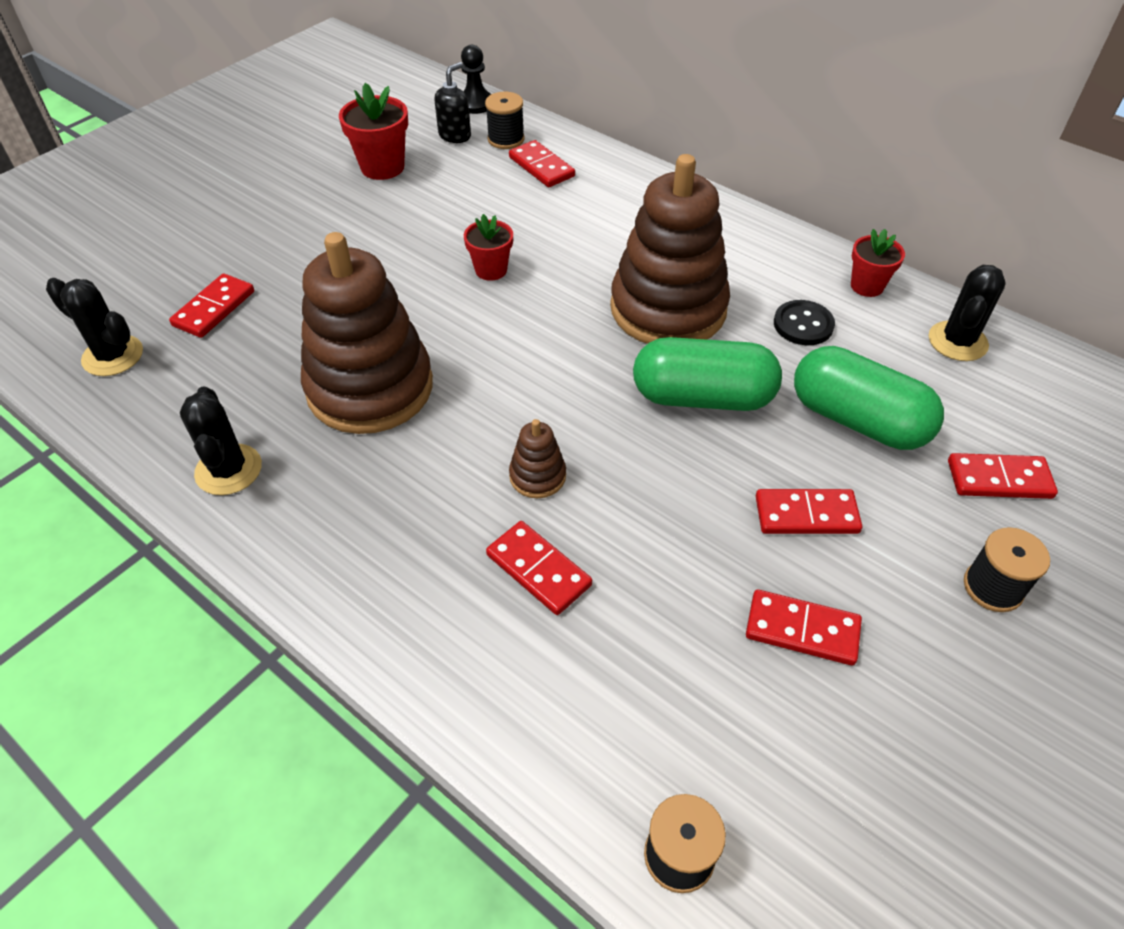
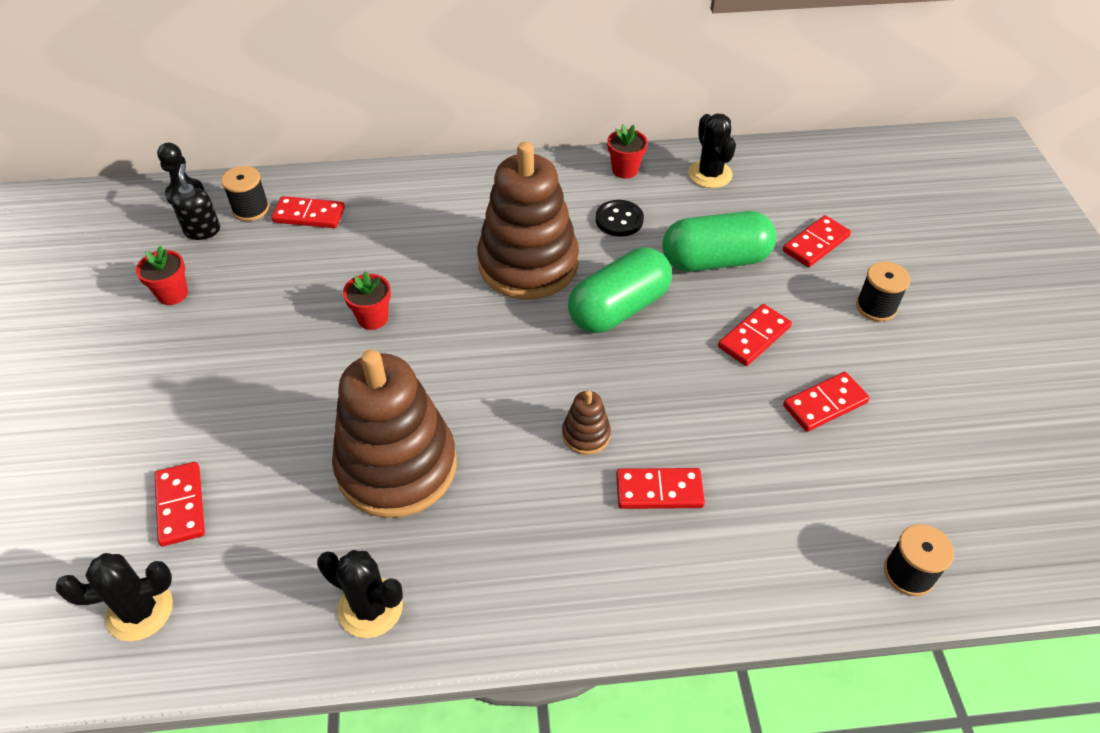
camera: 45 degrees left, 0 degrees up
(382, 167) = (172, 294): red flower pot -> red flower pot, size x0.65

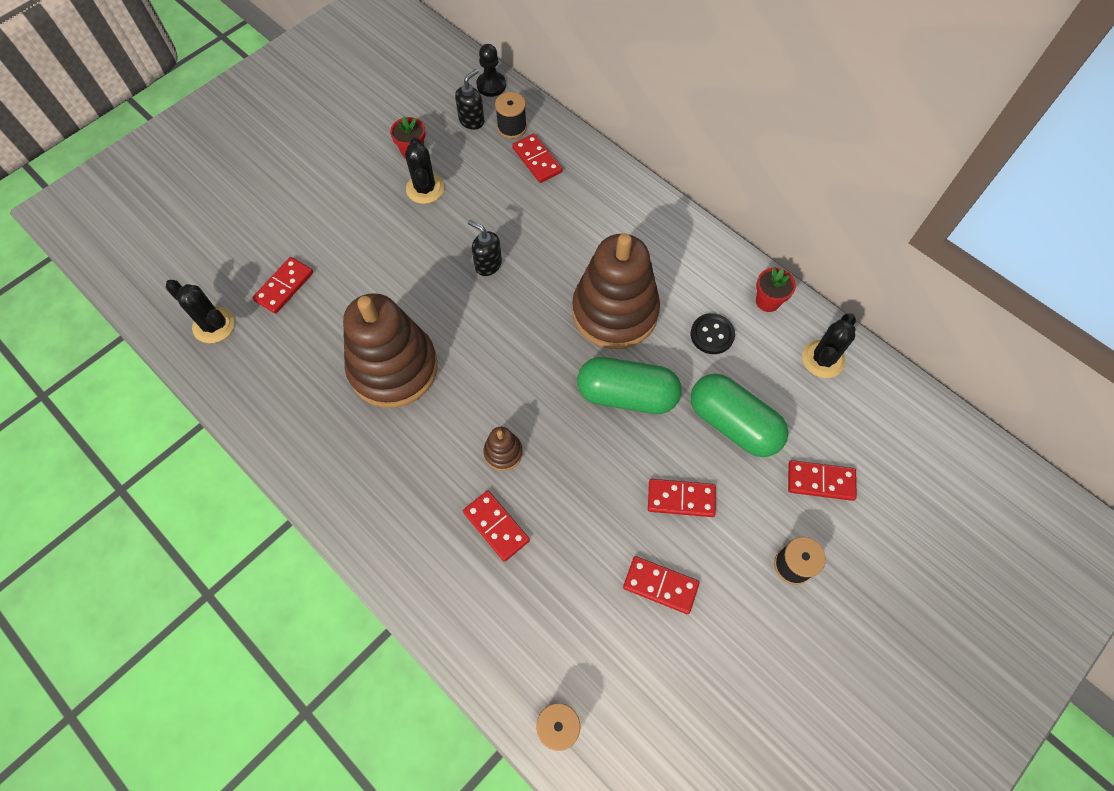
camera: 50 degrees right, 15 degrees up
(370, 608) = (295, 430): black cactus -> black cactus (425, 188)
(373, 318) = (488, 264): red flower pot -> black soap dispenser

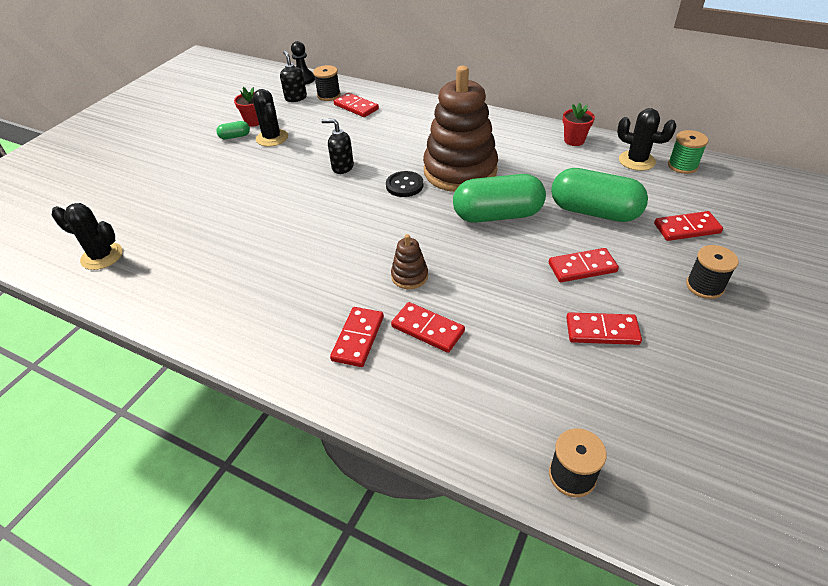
camera: 15 degrees left, 20 degrees down
(284, 286) = (165, 217): red domino -> red domino (358, 338)
(385, 173) = (235, 136): none -> green capsule
(393, 368) = (284, 245): brown stacking toy -> none
(472, 120) = (296, 98): black soap dispenser -> black soap dispenser turned 45 degrees counterclockwise
(712, 334) = (544, 166): black button -> black button (404, 185)
(823, 359) = (636, 161): black cactus -> black cactus turned 75 degrees counterclockwise
(872, 384) = (682, 165): none -> green spool

